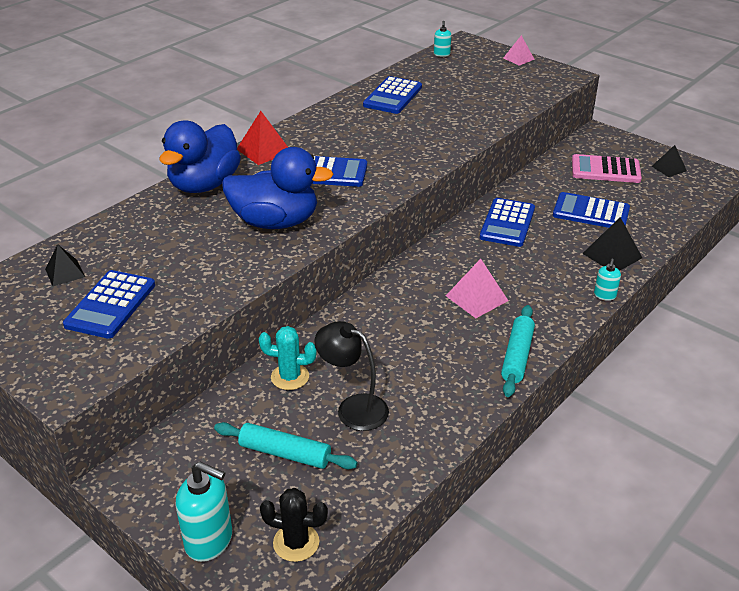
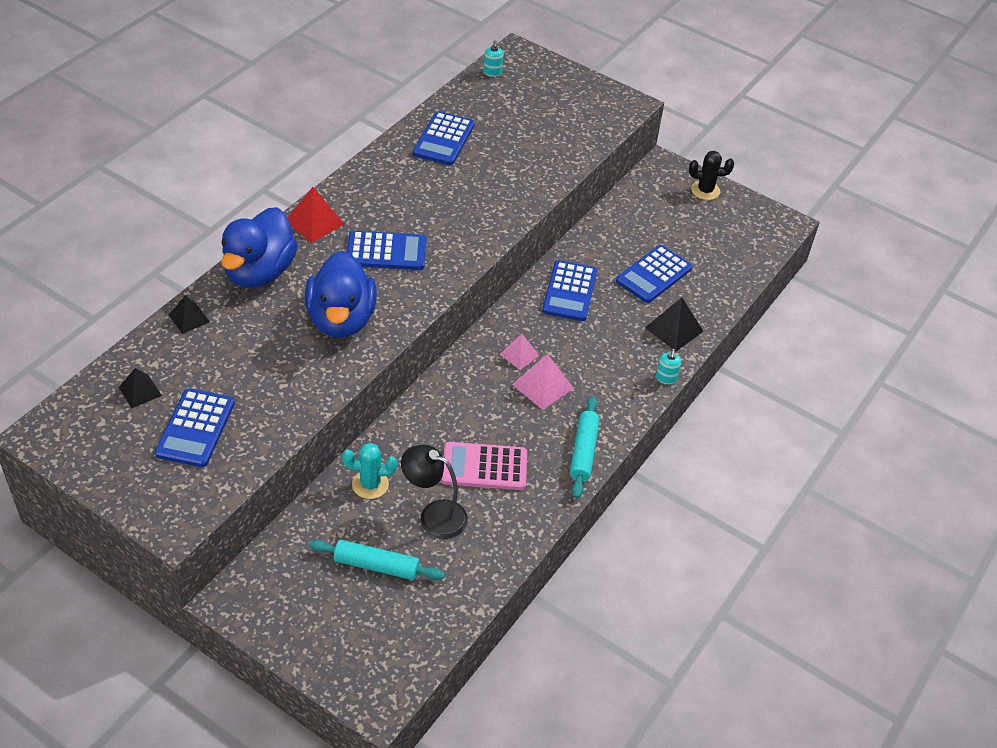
camera: 10 degrees left, 10 degrees up
(209, 541) = (321, 654): turquoise soap dispenser -> none
(275, 222) = (341, 320): blue duck -> blue duck turned 90 degrees clockwise
(296, 542) = (398, 651): black cactus -> black cactus (705, 190)
(518, 58) = (577, 78): pink pyramid -> pink pyramid (519, 355)
(591, 212) = (653, 275): blue calculator -> blue calculator turned 60 degrees counterclockwise
(605, 170) = (669, 217): pink calculator -> pink calculator (484, 467)
(669, 168) = (734, 214): black pyramid -> black pyramid (189, 318)

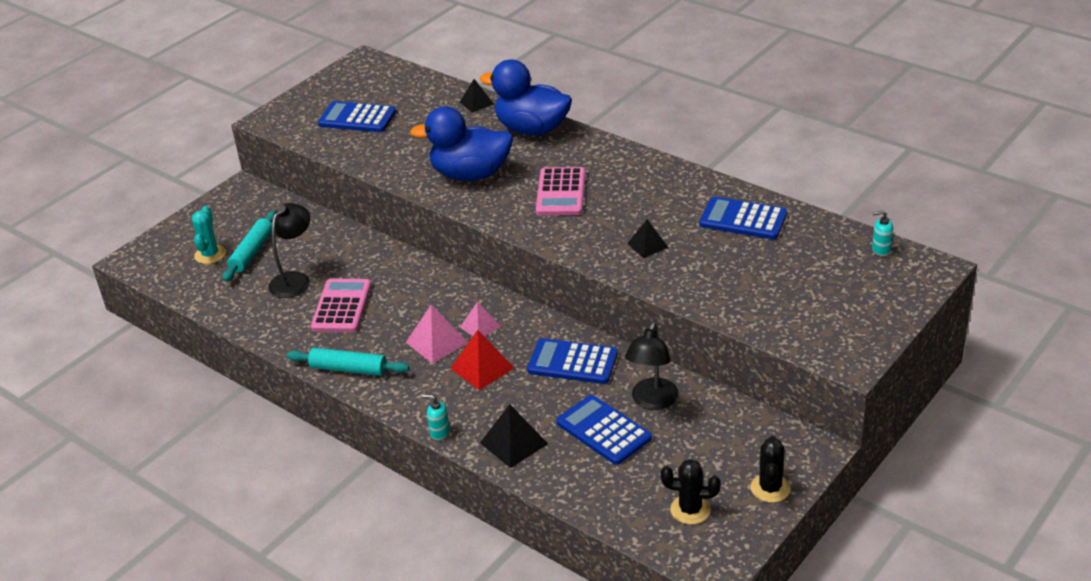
camera: 100 degrees right, 10 degrees down
(140, 391) = (399, 91): black pyramid -> black pyramid (647, 245)
(314, 222) = (600, 151): red pyramid -> red pyramid (482, 368)
(370, 484) = (334, 244): turquoise cactus -> turquoise cactus (210, 254)
(386, 252) = (560, 193): blue calculator -> pink calculator
(617, 245) = (652, 401): none -> black lamp
(733, 232) = (690, 510): none -> black cactus

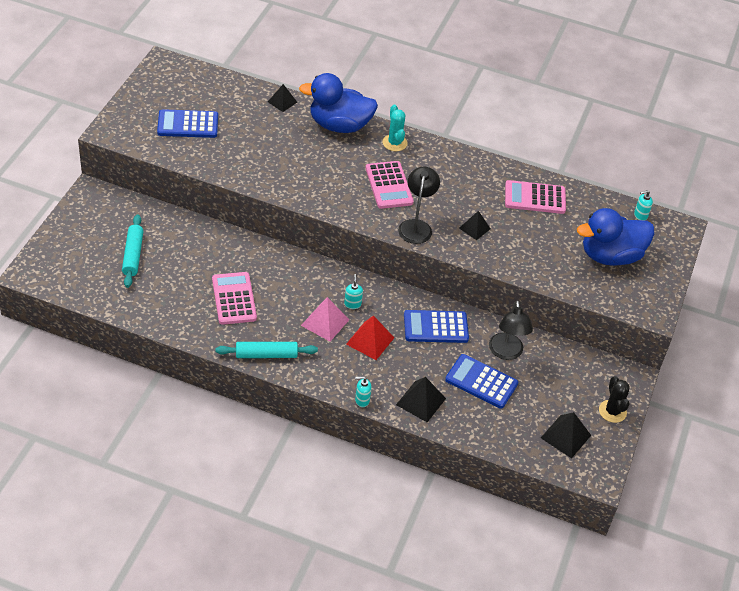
camera: 25 degrees left, 10 degrees up
(210, 254) = (97, 261): turquoise cactus -> turquoise cactus (394, 143)
(295, 279) = (183, 278): black lamp -> black lamp (416, 226)
(470, 174) = (309, 174): blue duck -> blue duck (610, 256)
(480, 326) = (352, 304): pink pyramid -> turquoise soap dispenser
(690, 510) = (565, 436): black cactus -> black pyramid
(743, 219) = (535, 198): blue calculator -> pink calculator

